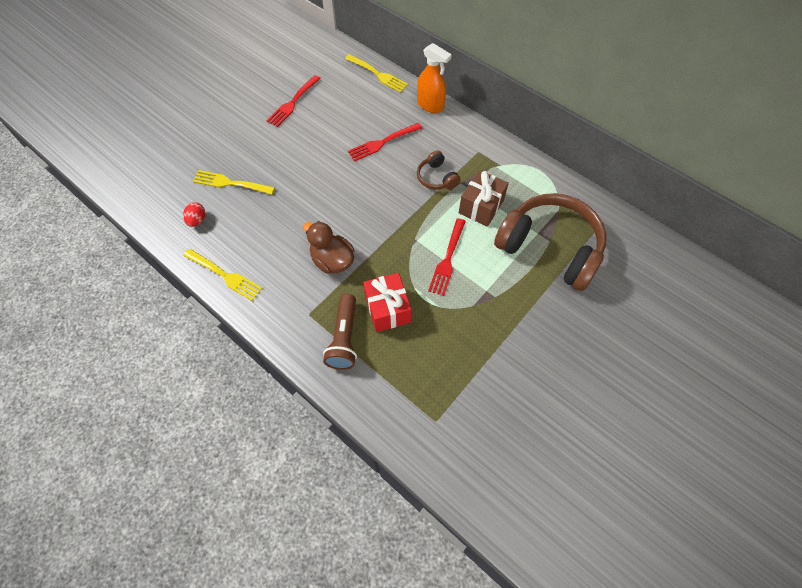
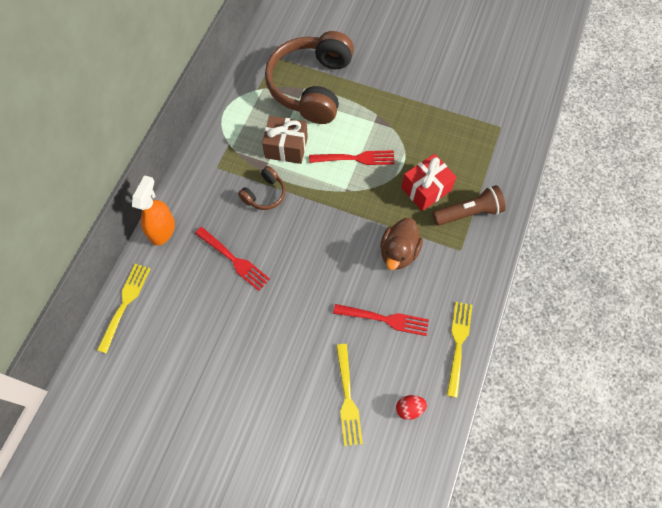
camera: 110 degrees left, 5 degrees up
(293, 102) = (200, 385): red fork -> red fork (384, 319)

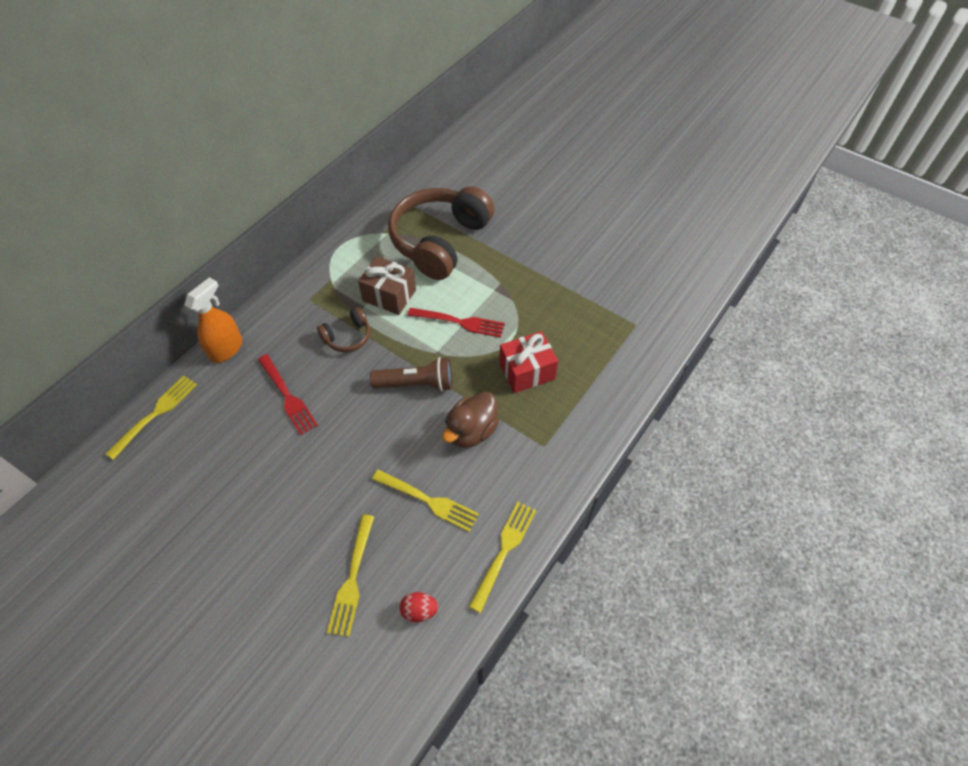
camera: 15 degrees right, 10 degrees down
(384, 319) = (427, 500): red fork -> yellow fork
(468, 212) = (567, 407): brown flashlight -> brown flashlight (416, 384)

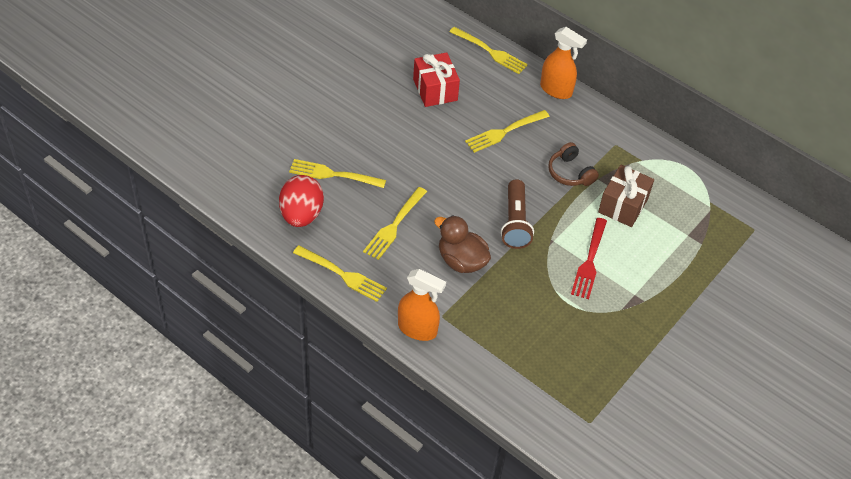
camera: 90 degrees right, 5 degrees down
(287, 396) = (505, 131): red fork -> yellow fork
(419, 610) = (301, 215): red egg -> red egg, size x1.93
(440, 241) = (702, 251): brown headphones -> none
(527, 371) = (528, 312): red gift -> red gift (435, 90)
(564, 467) = (417, 329): none -> orange spray bottle

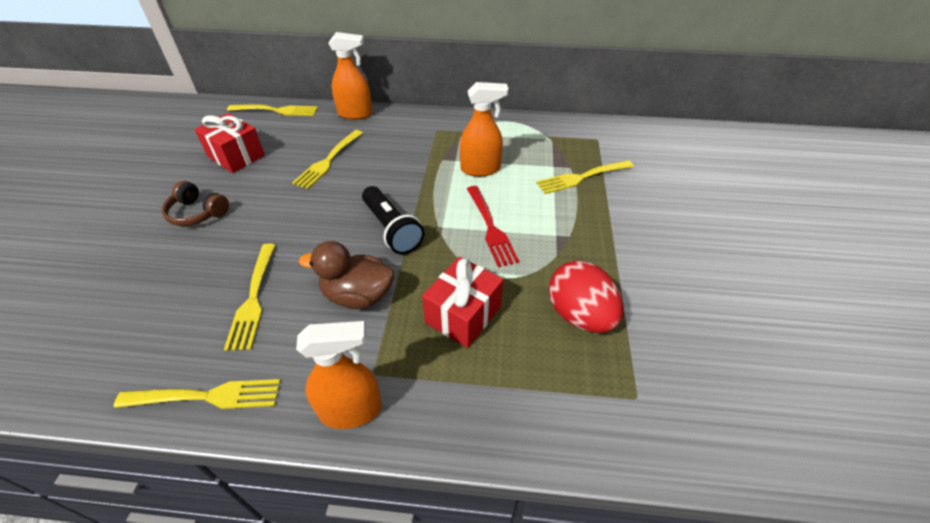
camera: 30 degrees left, 5 degrees down
(301, 215) = (114, 349): red egg -> red egg (579, 315)
(334, 174) = (147, 280): yellow fork -> yellow fork (582, 177)
(515, 223) = (392, 229): brown flashlight -> black flashlight
(521, 312) = (463, 315): none -> red gift
(570, 173) = (414, 165): brown headphones -> brown headphones (197, 213)
(623, 205) = (480, 169): brown gift -> orange spray bottle

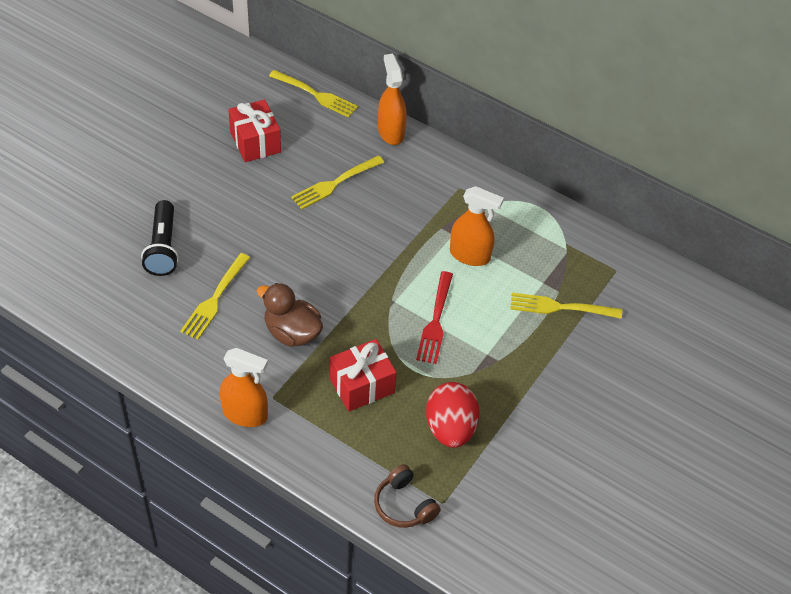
camera: 25 degrees right, 5 degrees up
(197, 213) = (201, 196): brown headphones -> brown headphones (404, 505)
(205, 397) = (157, 359): yellow fork -> none
(355, 114) = (391, 132): orange spray bottle -> orange spray bottle turned 135 degrees counterclockwise
(392, 229) = (351, 284): black flashlight -> black flashlight (163, 248)

